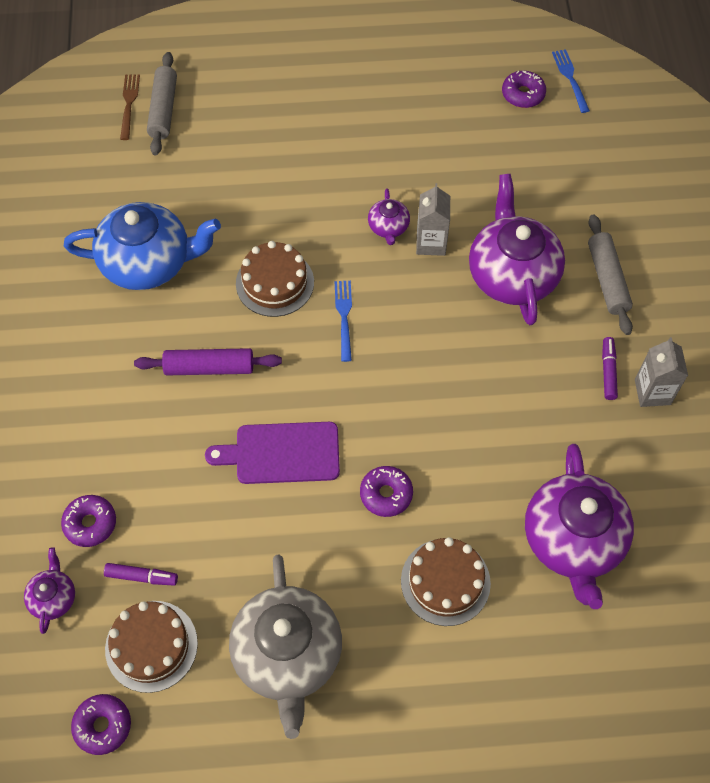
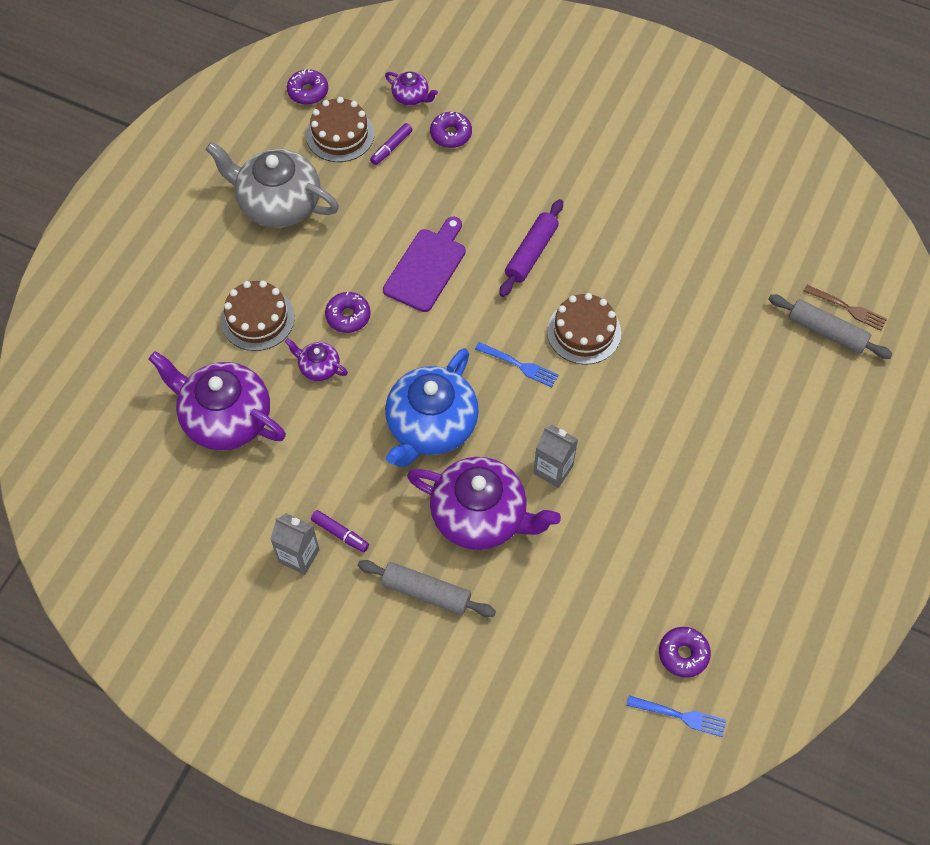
camera: 120 degrees right, 0 degrees up
(148, 262) = (658, 254): blue teapot -> blue teapot (431, 426)
(388, 227) = (590, 445): purple teapot -> purple teapot (318, 367)

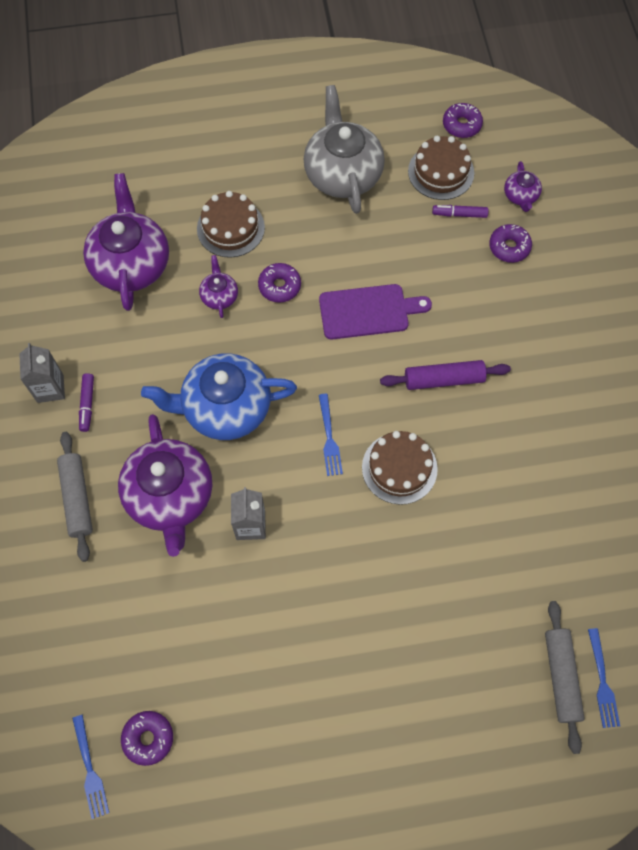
camera: 55 degrees right, 5 degrees up
(847, 308) = (602, 681): brown fork -> blue fork

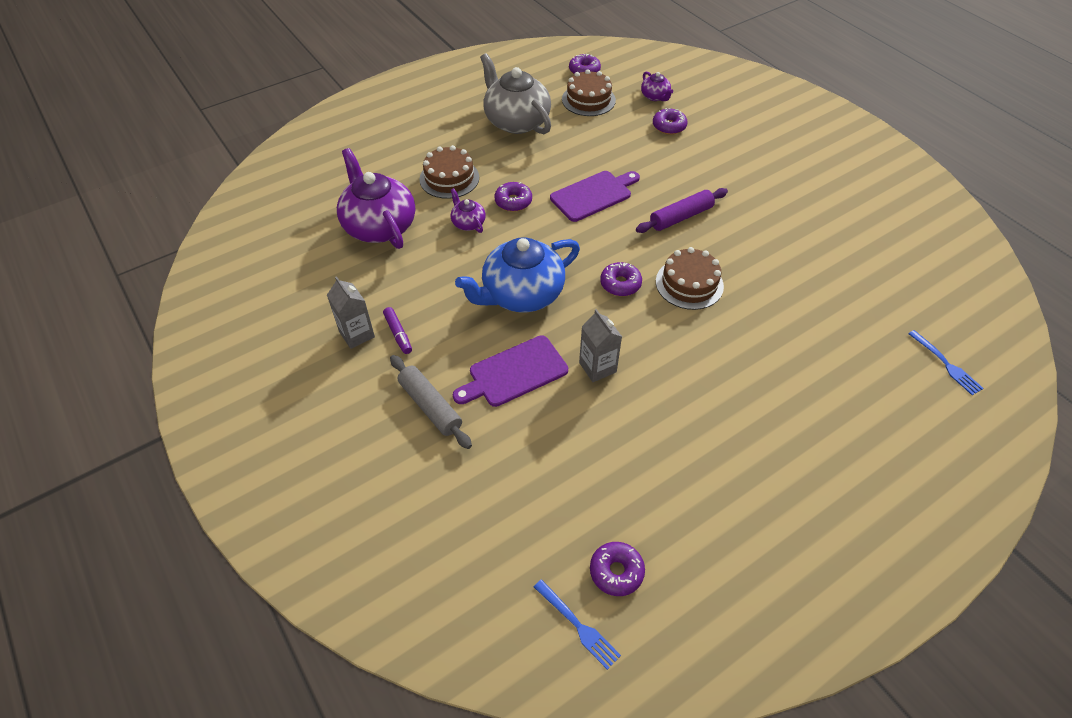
camera: 25 degrees left, 15 degrees down
(170, 496) = (514, 373): purple teapot -> purple cutting board
(329, 438) = (620, 284): blue fork -> purple donut
(459, 214) = (619, 119): purple marker -> none
(561, 677) = (915, 373): grey rolling pin -> none

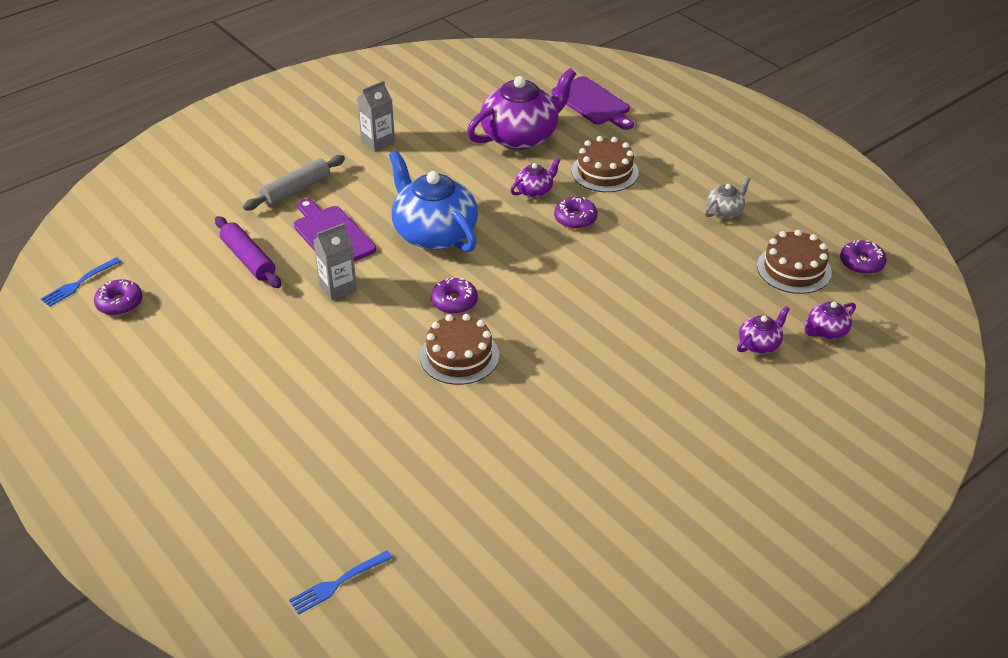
camera: 85 degrees right, 10 degrees down
(398, 334) = (379, 164): purple marker -> none
(516, 121) = (724, 211): grey teapot -> grey teapot, size x0.46
(593, 195) = (599, 278): purple cutting board -> purple cutting board (592, 103)
(669, 126) = (759, 344): purple donut -> purple teapot
(681, 217) = (574, 351): purple rolling pin -> purple rolling pin (248, 259)

